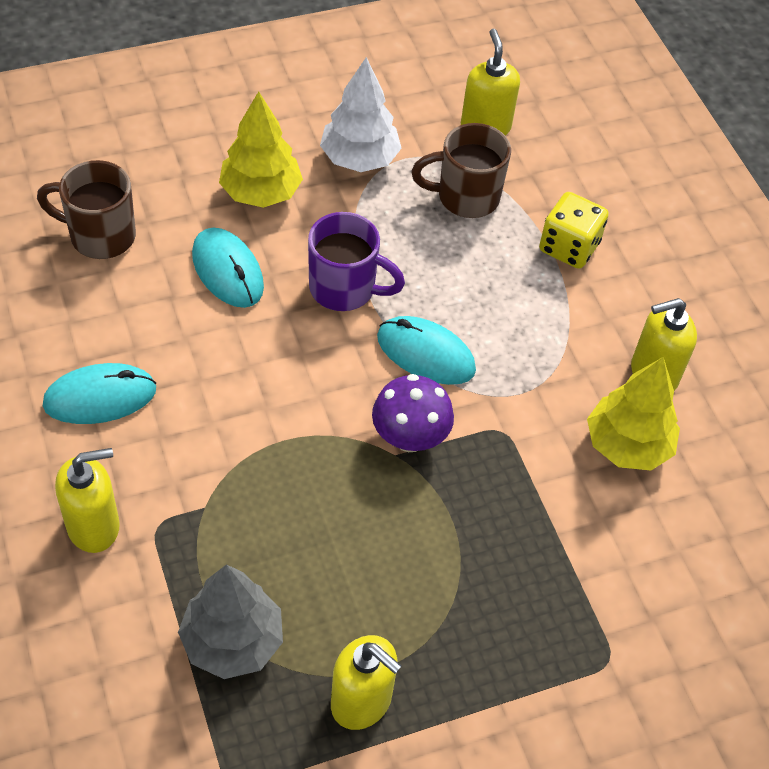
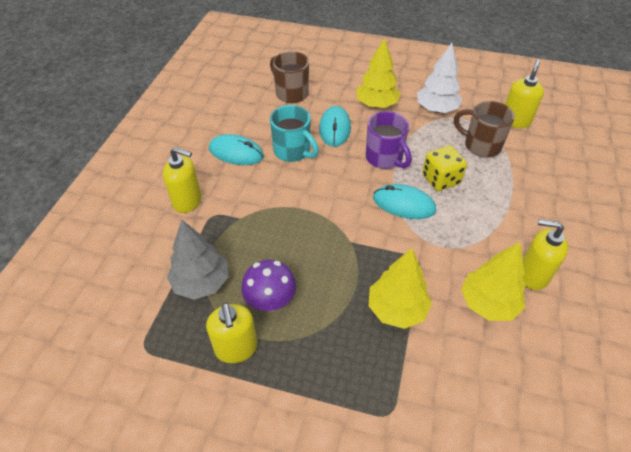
camera: 40 degrees right, 5 degrees down
(194, 348) = (293, 152): none -> turquoise mug
(409, 437) = (364, 237): purple mushroom -> purple mushroom (270, 301)
(425, 353) = (404, 204): turquoise mouse -> turquoise mouse turned 45 degrees counterclockwise
(525, 519) = (396, 309): none -> yellow tree
(569, 247) = (524, 191): yellow dice -> yellow dice (440, 179)

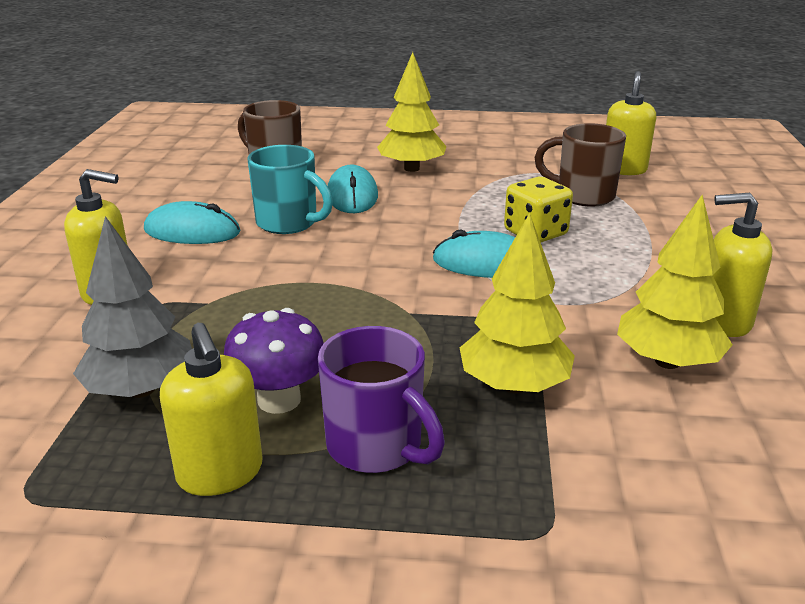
camera: 10 degrees left, 20 degrees down
(385, 159) = (440, 219): purple mug -> purple mug (377, 447)
(436, 109) = (504, 167): white tree -> none

